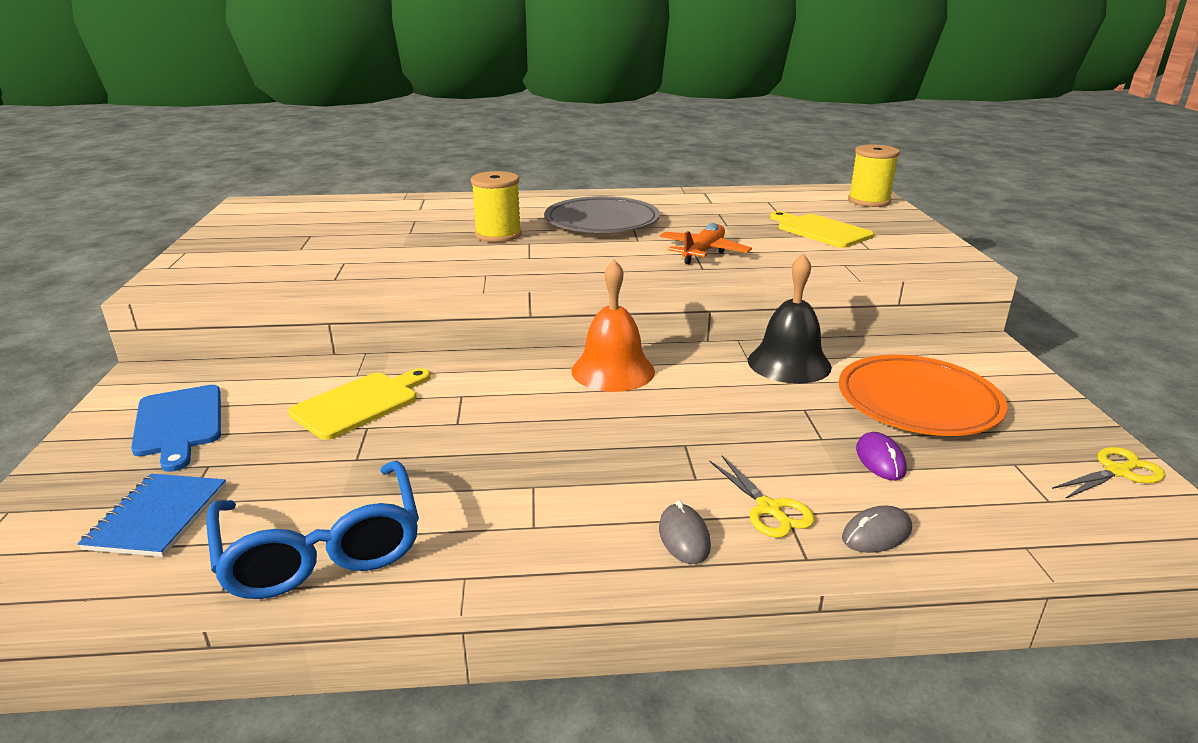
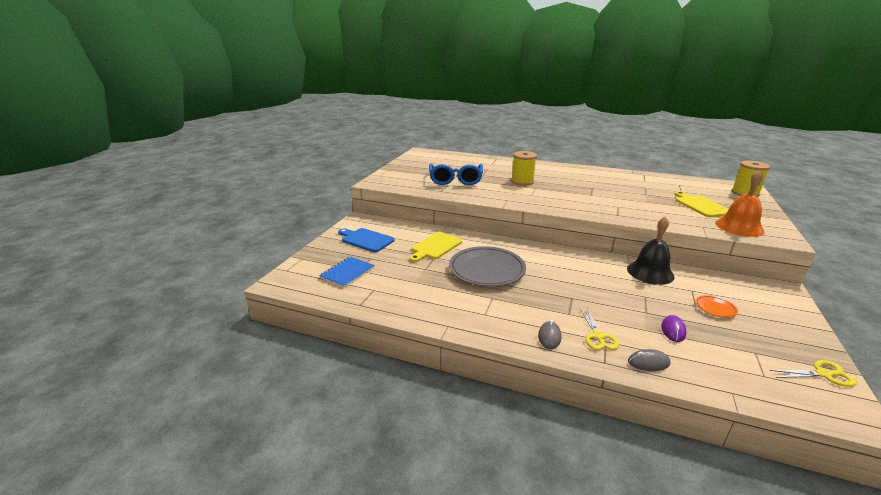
camera: 25 degrees right, 0 degrees up
(179, 423) = (366, 240): blue cutting board -> blue cutting board turned 120 degrees clockwise
(321, 548) = (399, 300): blue glasses -> blue glasses (455, 180)
(359, 403) = (435, 247): yellow cutting board -> yellow cutting board turned 150 degrees clockwise
(602, 222) = (577, 183): grey plate -> grey plate (487, 270)
(613, 371) = (554, 256): orange bell -> orange bell (739, 227)
(703, 252) = (623, 206): orange plane -> none
(918, 402) = (715, 308): orange plate -> orange plate, size x0.43

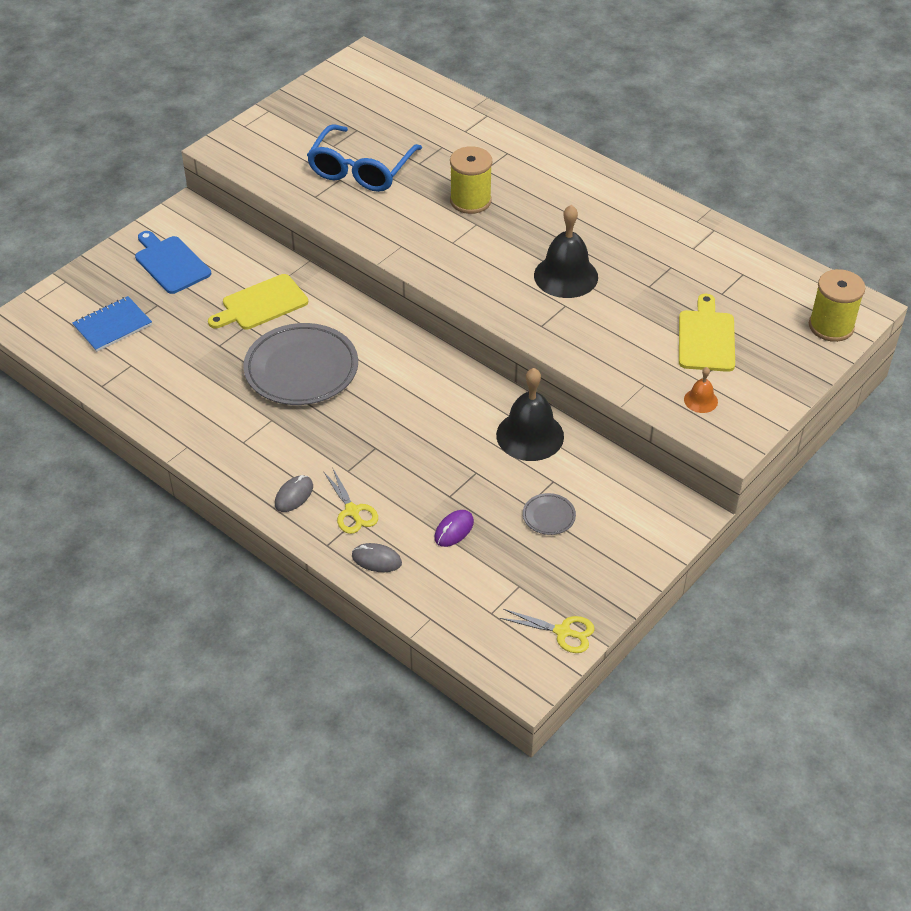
camera: 20 degrees right, 20 degrees up
(598, 336) = (352, 511): yellow scissors -> yellow scissors turned 45 degrees counterclockwise
(602, 197) = (566, 276): none -> black bell
(715, 308) = (549, 516): orange plate -> grey plate
(739, 227) = (700, 400): orange bell -> orange bell, size x0.49

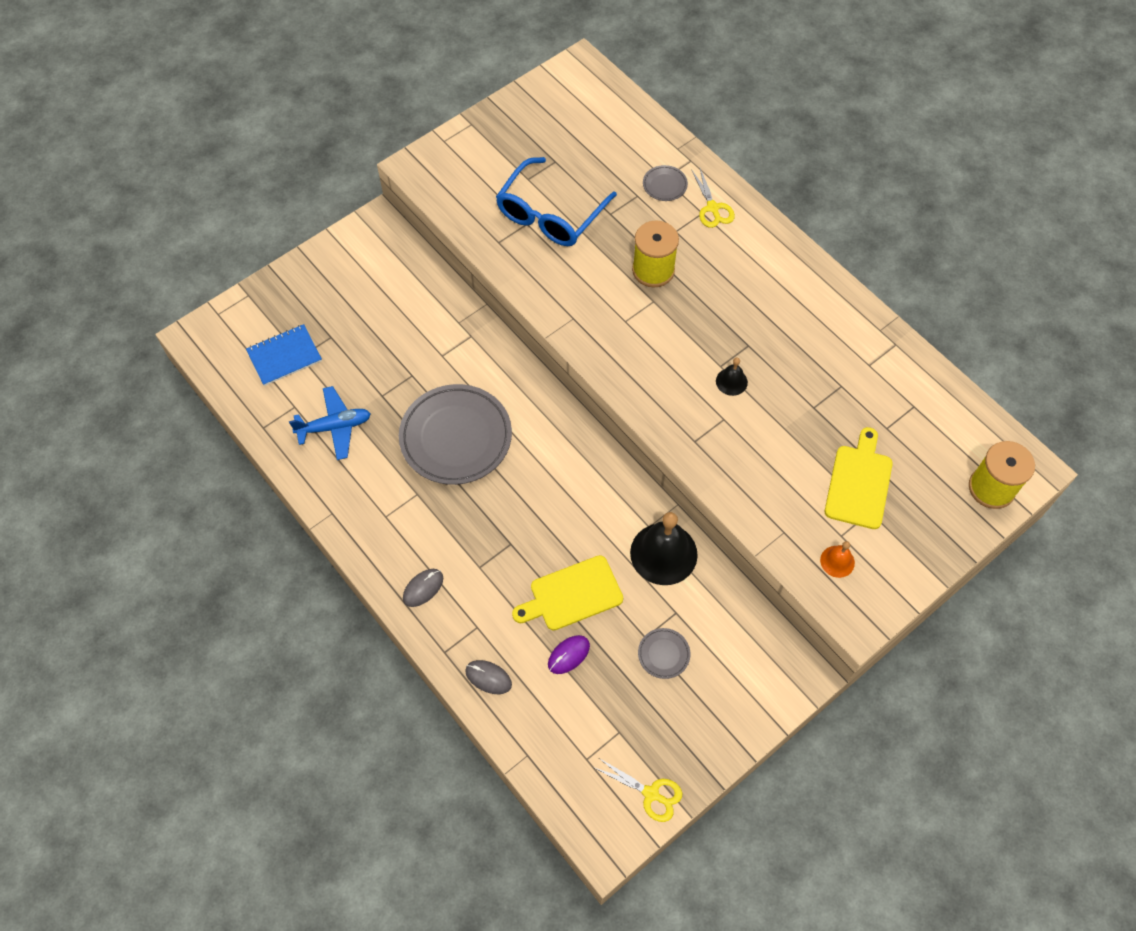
camera: 10 degrees right, 15 degrees up
(170, 263) = (351, 288): blue cutting board -> none
(176, 376) = (334, 427): none -> blue plane
(261, 304) = (431, 351): yellow cutting board -> yellow cutting board (572, 595)
(352, 511) = (475, 616): yellow scissors -> yellow scissors (712, 208)
(466, 136) = (664, 185): none -> grey plate
(566, 276) = (731, 381): black bell -> black bell, size x0.49

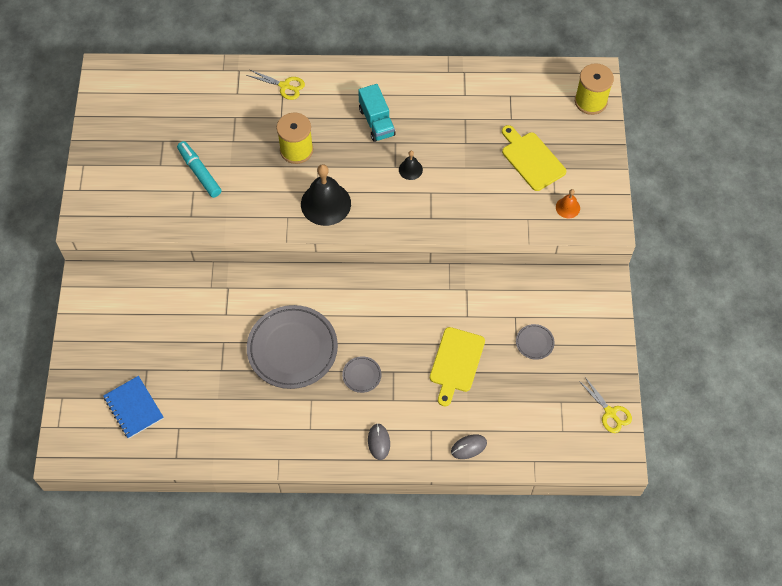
camera: 50 degrees left, 0 degrees up
(284, 356) = (133, 408): blue notebook -> blue notebook turned 45 degrees counterclockwise
(334, 427) = (217, 414): blue plane -> none
(550, 214) = (199, 173): blue glasses -> turquoise marker
(568, 655) = (492, 393): purple mouse -> none
(651, 794) = (610, 412): yellow scissors -> yellow scissors turned 75 degrees clockwise
(663, 553) = (473, 295): black bell -> black bell (325, 203)
(664, 185) = (242, 97): grey plate -> grey plate (361, 375)
(754, 312) = (376, 122): none -> turquoise truck

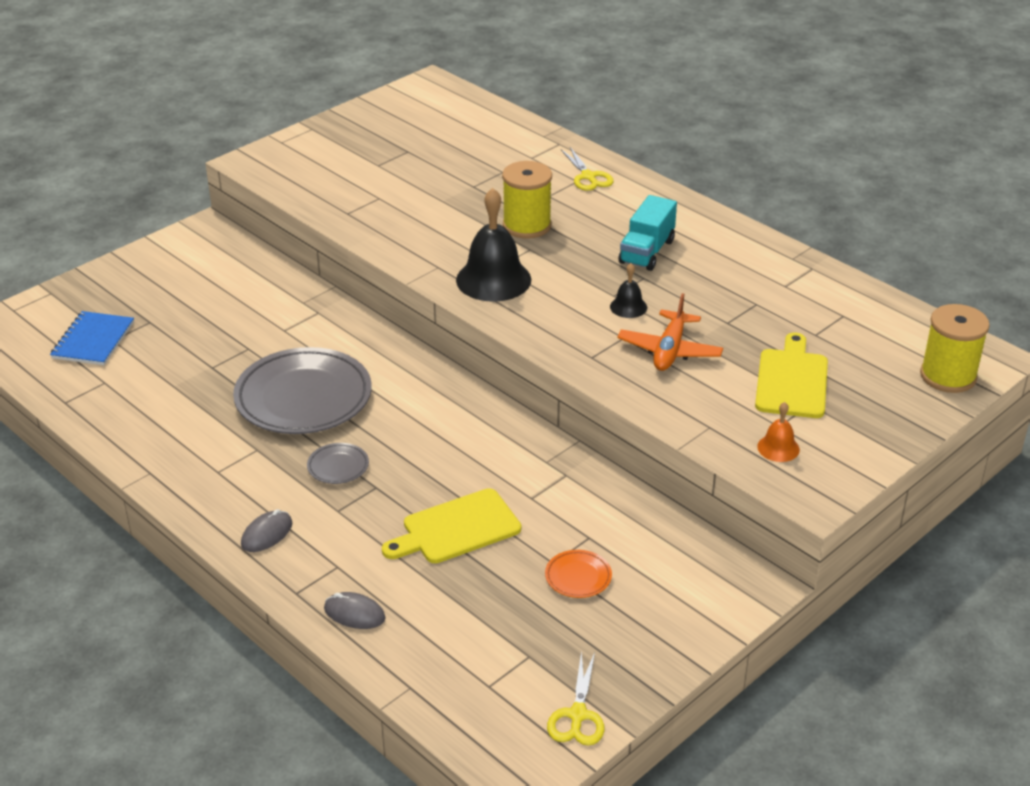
camera: 45 degrees right, 25 degrees down
(199, 173) = (405, 189): turquoise marker -> none
(460, 184) = (669, 350): none -> orange plane
(534, 343) = (578, 577): grey plate -> orange plate

